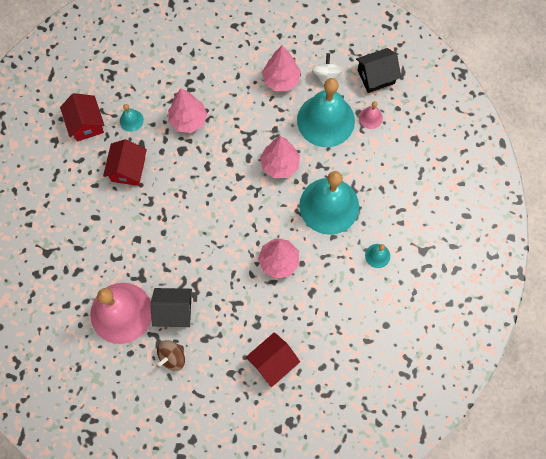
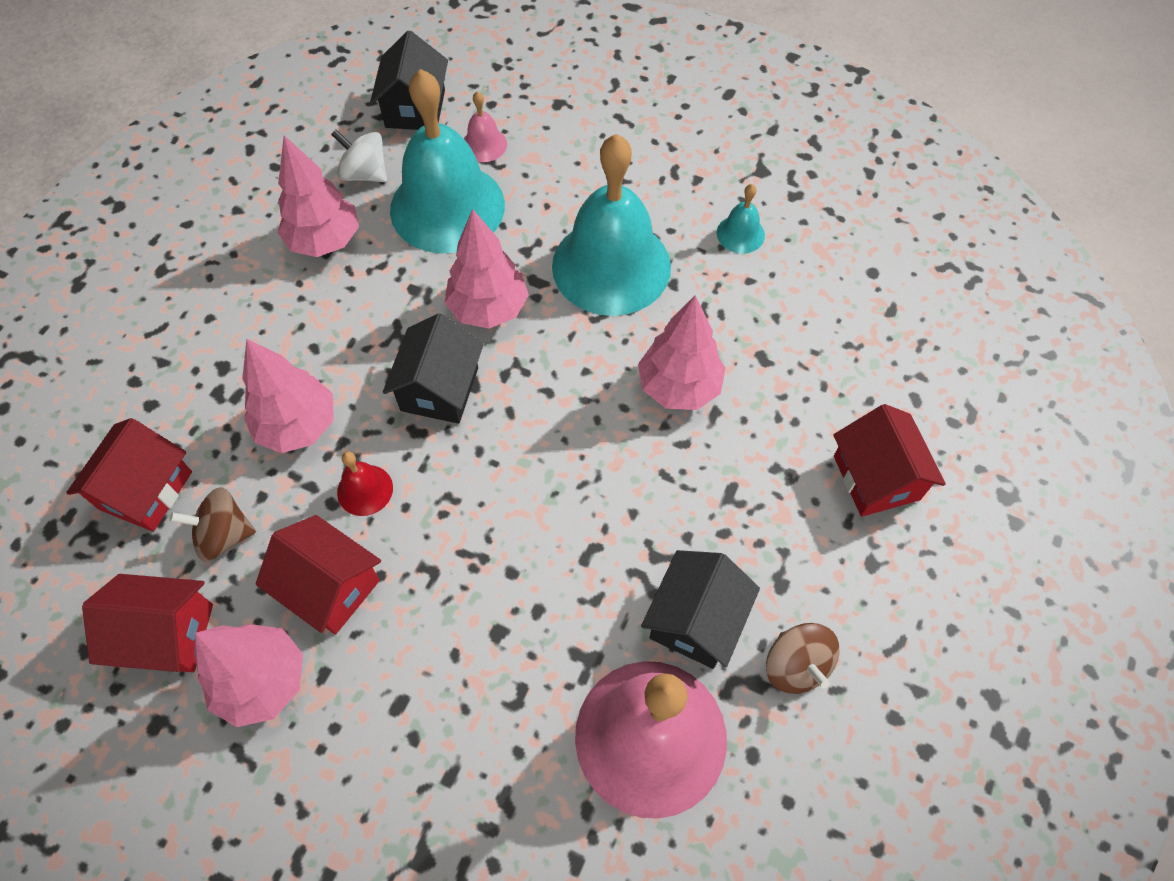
camera: 65 degrees left, 10 degrees down
(83, 166) = (263, 681): none -> pink tree
(131, 120) = (224, 535): turquoise bell -> brown spinning top
(136, 82) = (146, 490): none -> red house
(172, 160) = (365, 490): none -> red bell
(231, 165) = (439, 389): none -> black house

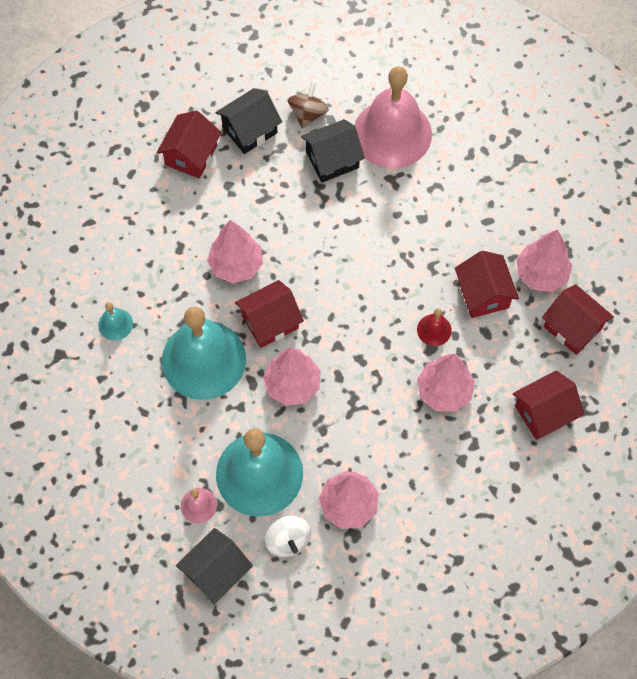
camera: 140 degrees left, 5 degrees up
(224, 535) = (518, 358): brown spinning top -> none
(439, 389) = (356, 356): black house -> black house (249, 130)
(576, 354) = (270, 322): none -> red house

